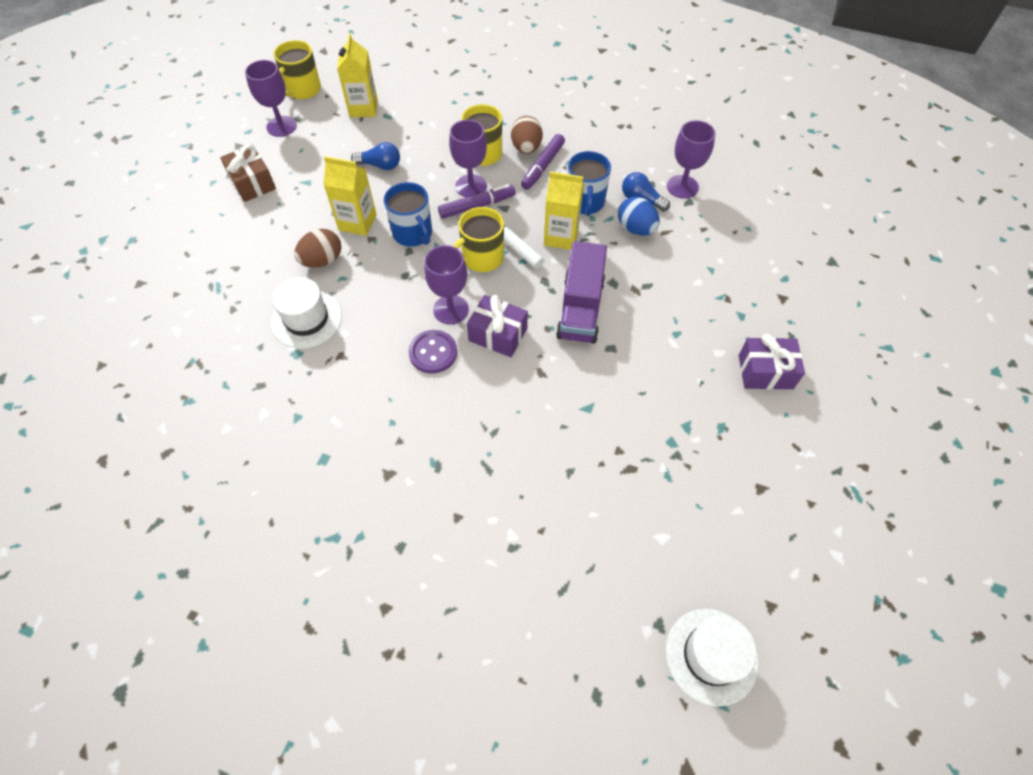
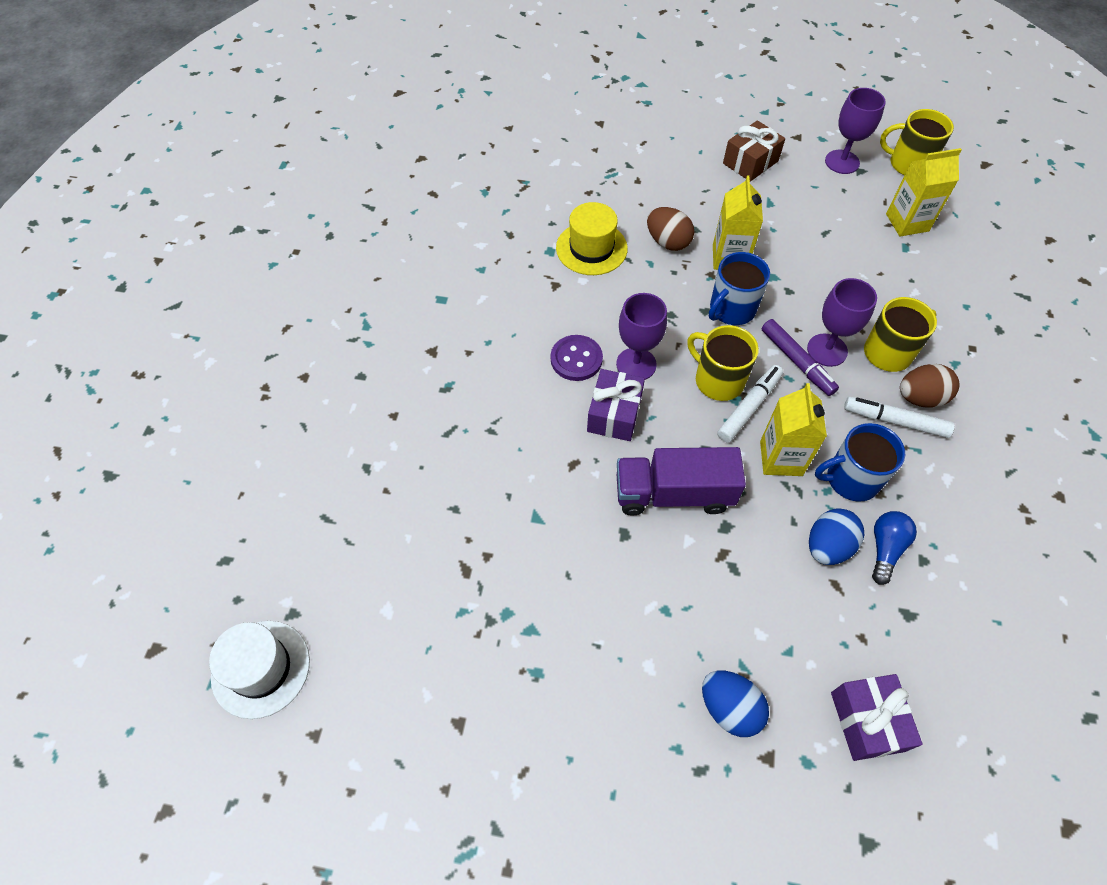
camera: 80 degrees right, 0 degrees up
(306, 319) = (591, 248): white hat -> yellow hat
(380, 165) = (822, 258): blue light bulb -> none
(542, 166) = (895, 421): purple marker -> white marker
(682, 187) = (935, 604): purple goblet -> none
(750, 311) = (729, 708): none -> blue egg
(765, 372) = (632, 730): purple gift -> purple gift (867, 721)

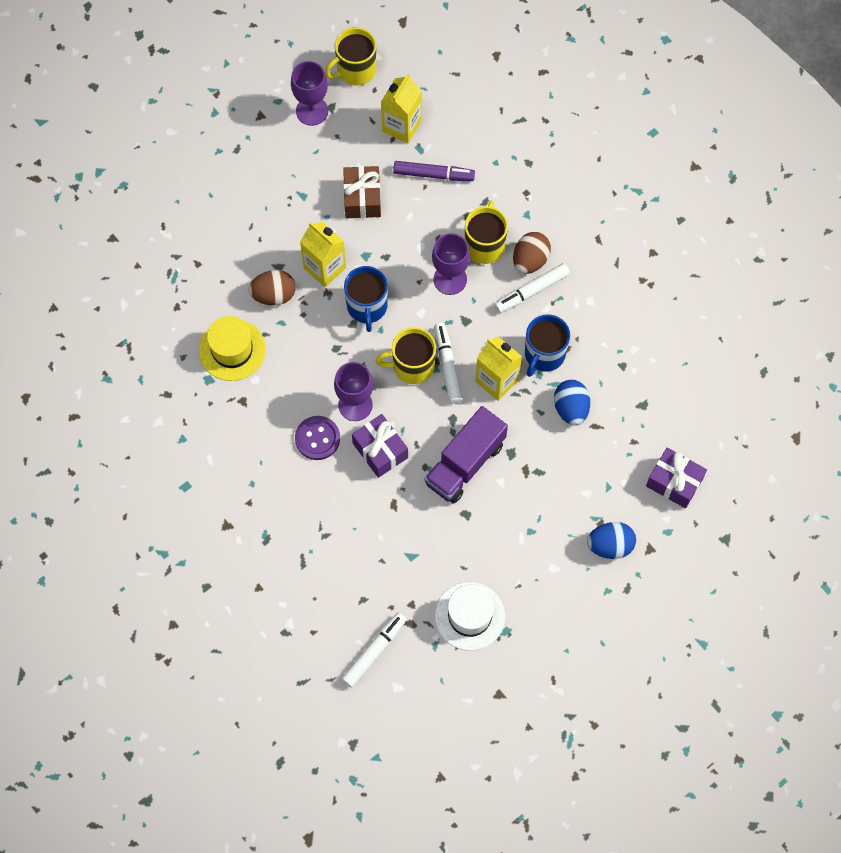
camera: 50 degrees left, 10 degrees up
(261, 668) = (374, 783): white hat -> white hat (469, 616)
(409, 559) = (374, 651): none -> white marker
(750, 162) = (253, 171): brown gift -> brown gift (362, 198)
(797, 362) = (442, 306): purple marker -> purple marker (433, 174)
(885, 549) = (599, 379): blue light bulb -> none

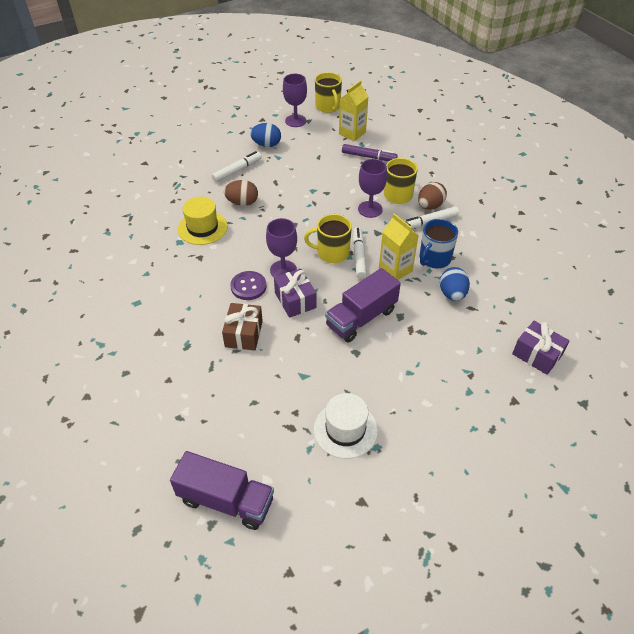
camera: 10 degrees right, 20 degrees down
(325, 268) = (282, 193): yellow carton -> none
(355, 70) = (328, 107): yellow mug -> yellow mug turned 90 degrees counterclockwise
(361, 717) = (226, 500): none -> purple truck
(362, 198) = (317, 163): brown gift -> brown gift (244, 334)
(367, 307) = (306, 216): blue mug -> none
(374, 651) = (253, 445): white marker -> white marker (237, 170)
(610, 545) = (478, 393): blue egg -> blue egg (266, 144)

